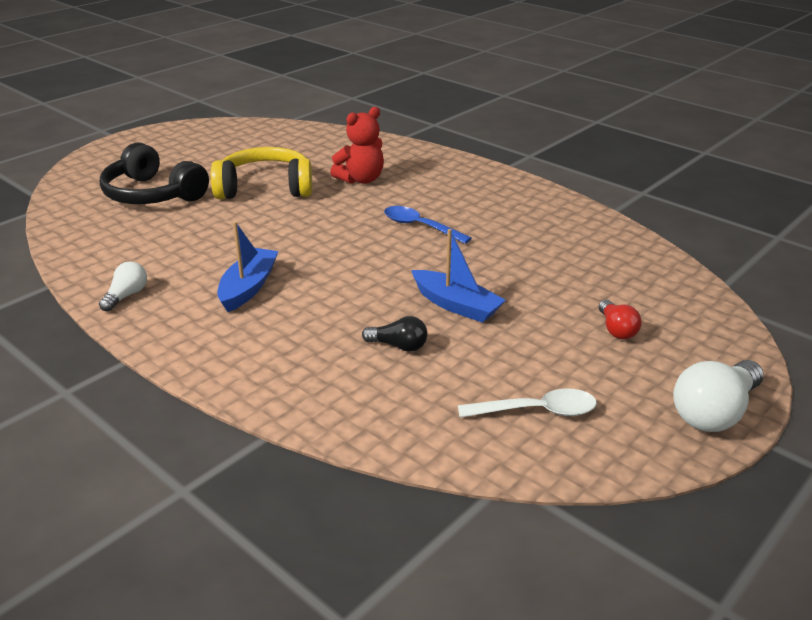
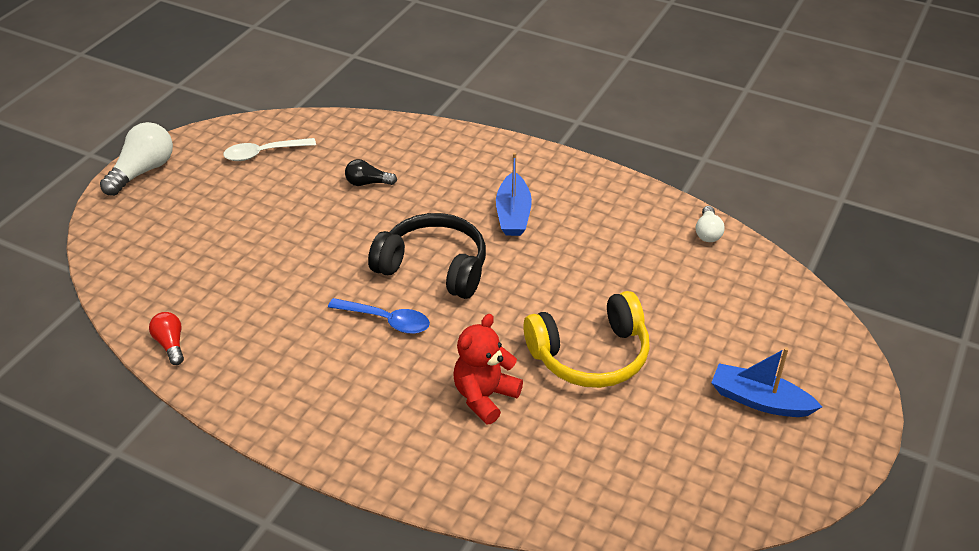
camera: 165 degrees right, 10 degrees up
(126, 296) = (605, 189): white light bulb -> white light bulb (707, 232)
(152, 194) = (707, 318): black headphones -> black headphones (434, 267)
(456, 305) = (330, 227): blue boat -> blue boat (759, 400)
(616, 330) = (196, 226): red light bulb -> red light bulb (170, 344)

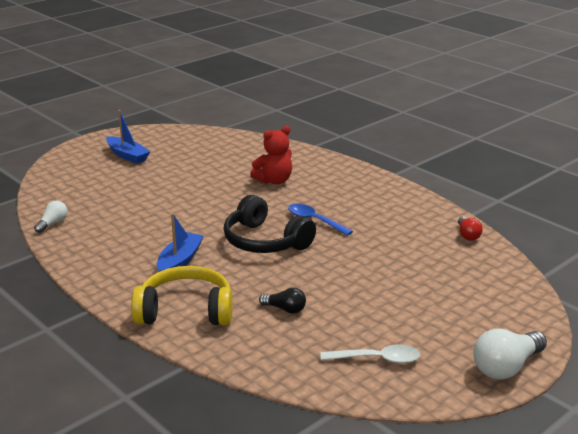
camera: 160 degrees left, 15 degrees down
(590, 355) = (198, 185): yellow headphones -> yellow headphones (185, 311)

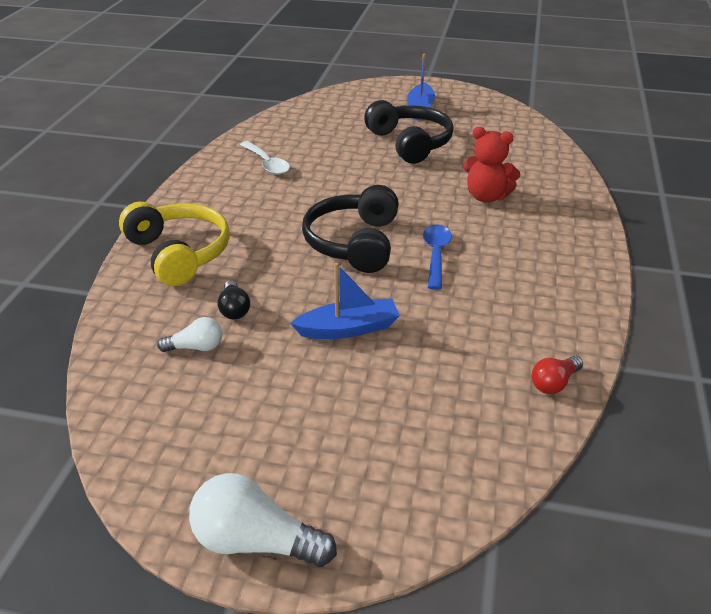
camera: 55 degrees right, 10 degrees up
(53, 224) = (259, 132): white light bulb -> white light bulb (196, 347)
(169, 177) = (410, 143): none -> black headphones
(179, 261) = (262, 214): blue boat -> blue boat (348, 328)
(377, 359) = (188, 414): white spoon -> white spoon (267, 163)

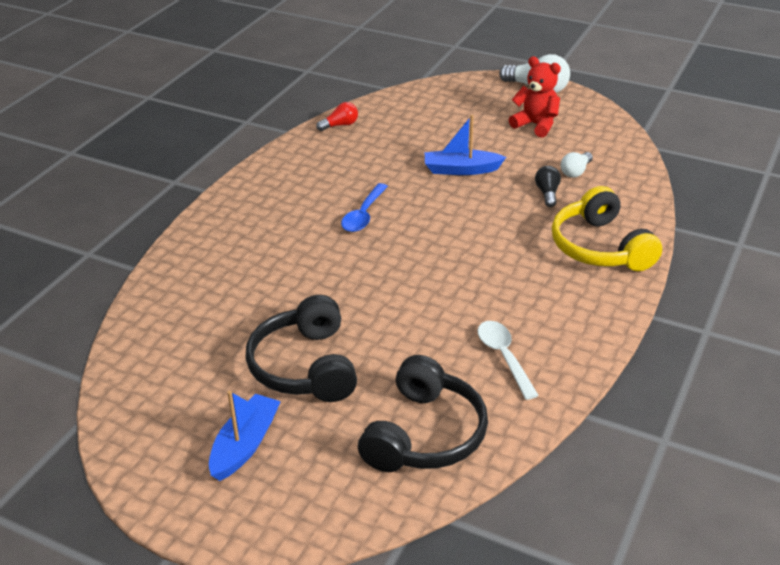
camera: 165 degrees left, 0 degrees up
(196, 347) = (576, 172): white light bulb -> white light bulb turned 60 degrees counterclockwise
(354, 243) = (432, 236): black headphones -> black headphones (425, 434)
(486, 197) = (272, 269): red teddy bear -> red teddy bear (536, 125)

